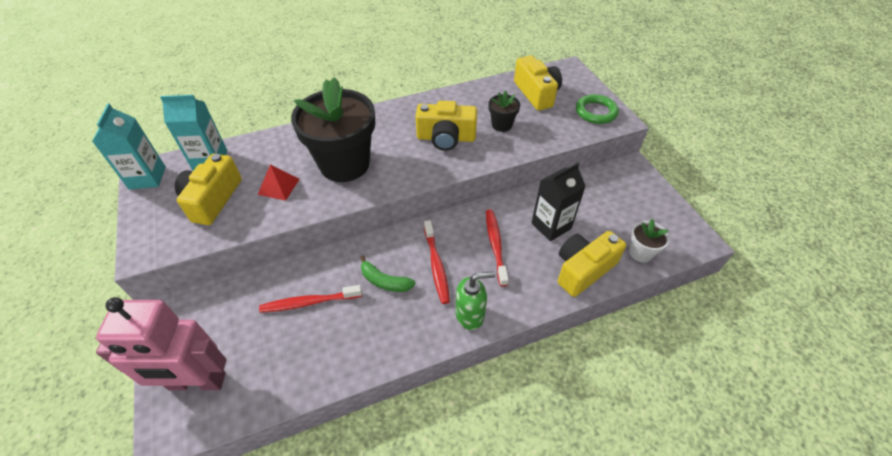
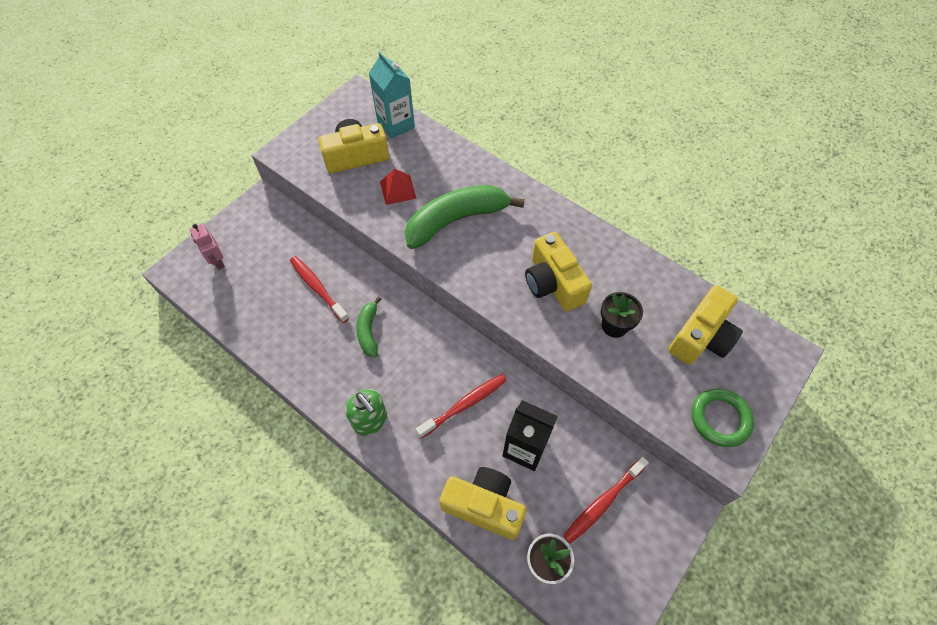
camera: 60 degrees right, 10 degrees up
(147, 178) = (352, 101): turquoise carton -> none
(197, 382) = (218, 261): pink robot -> pink robot, size x0.46
(344, 164) = (456, 220): black flower pot -> green banana
(436, 265) = (409, 364): red toothbrush -> red toothbrush (603, 502)

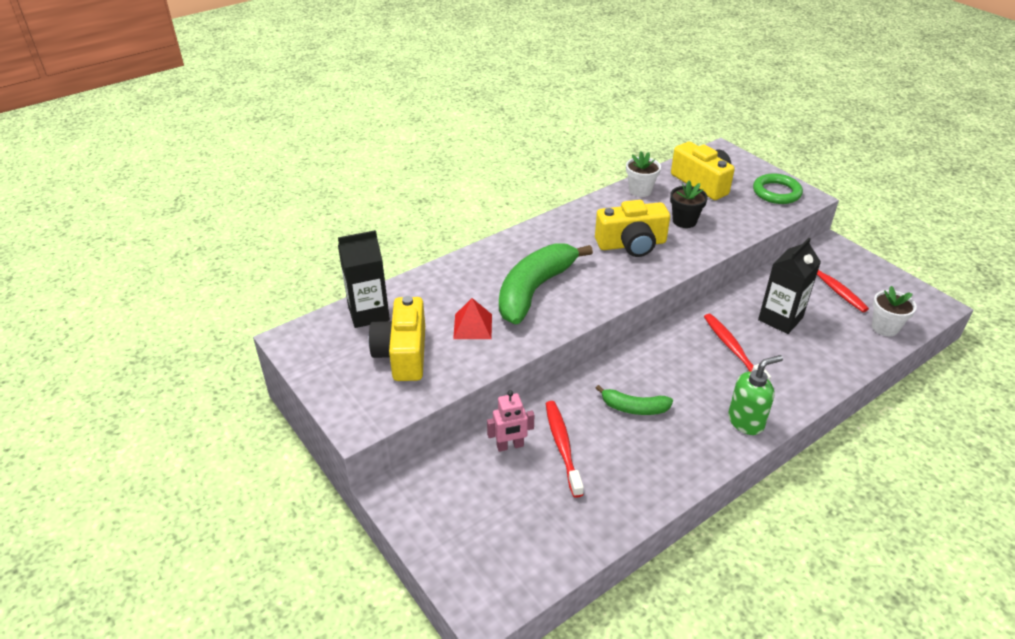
camera: 75 degrees left, 20 degrees down
(218, 261) = (485, 551): pink robot -> pink robot (510, 446)
(318, 288) = (562, 446): red toothbrush -> red toothbrush turned 105 degrees clockwise
(396, 125) = (368, 313): turquoise carton -> black carton
(456, 220) = (534, 290): green banana -> green banana turned 45 degrees clockwise
(484, 506) = (836, 354): yellow camera -> none
(655, 278) = (640, 190): none -> white flower pot

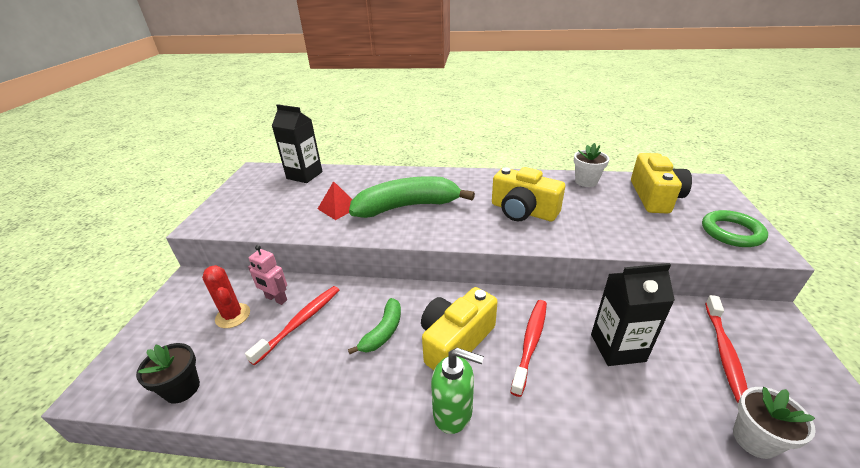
camera: 45 degrees right, 5 degrees down
(403, 354) = (282, 202): yellow camera -> yellow camera (455, 341)
(496, 483) = (233, 316): none -> red cactus
(634, 408) = (383, 332): green banana -> green banana turned 120 degrees counterclockwise
(684, 221) = (595, 215): black flower pot -> black flower pot (182, 388)

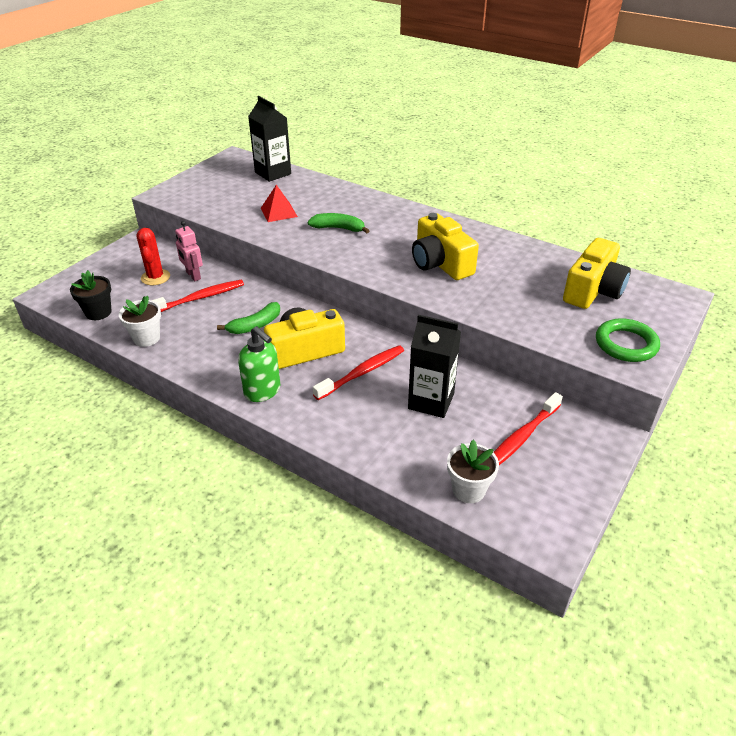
camera: 25 degrees right, 5 degrees up
(407, 206) = (338, 228): green banana -> green banana, size x0.51
(586, 181) = (539, 255): white flower pot -> white flower pot (146, 338)

